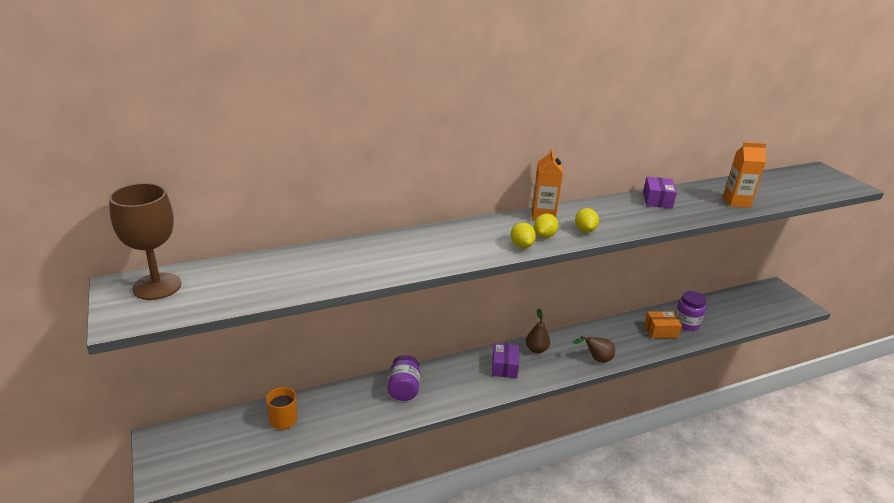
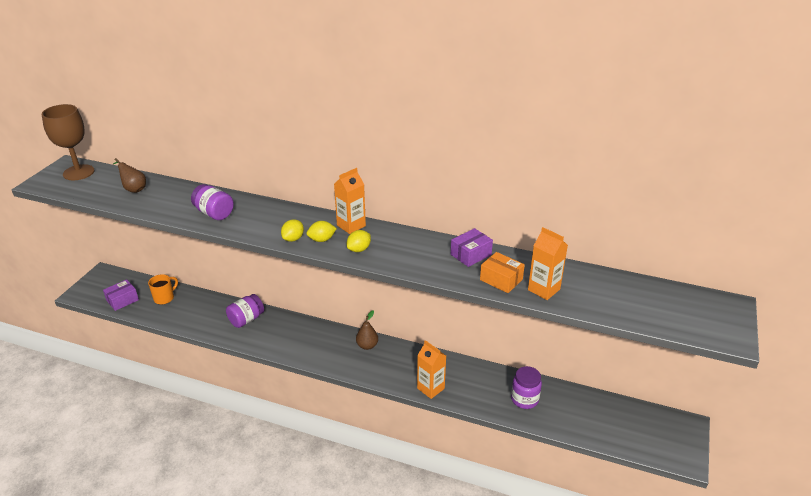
camera: 45 degrees right, 5 degrees up
(409, 257) = (214, 213): none -> purple jar
(504, 367) = (326, 344): purple box -> purple box (122, 300)
(596, 359) = (399, 378): brown pear -> brown pear (133, 189)
(626, 352) = (430, 388): none -> orange carton
(661, 331) = (490, 391): orange box -> orange box (501, 280)

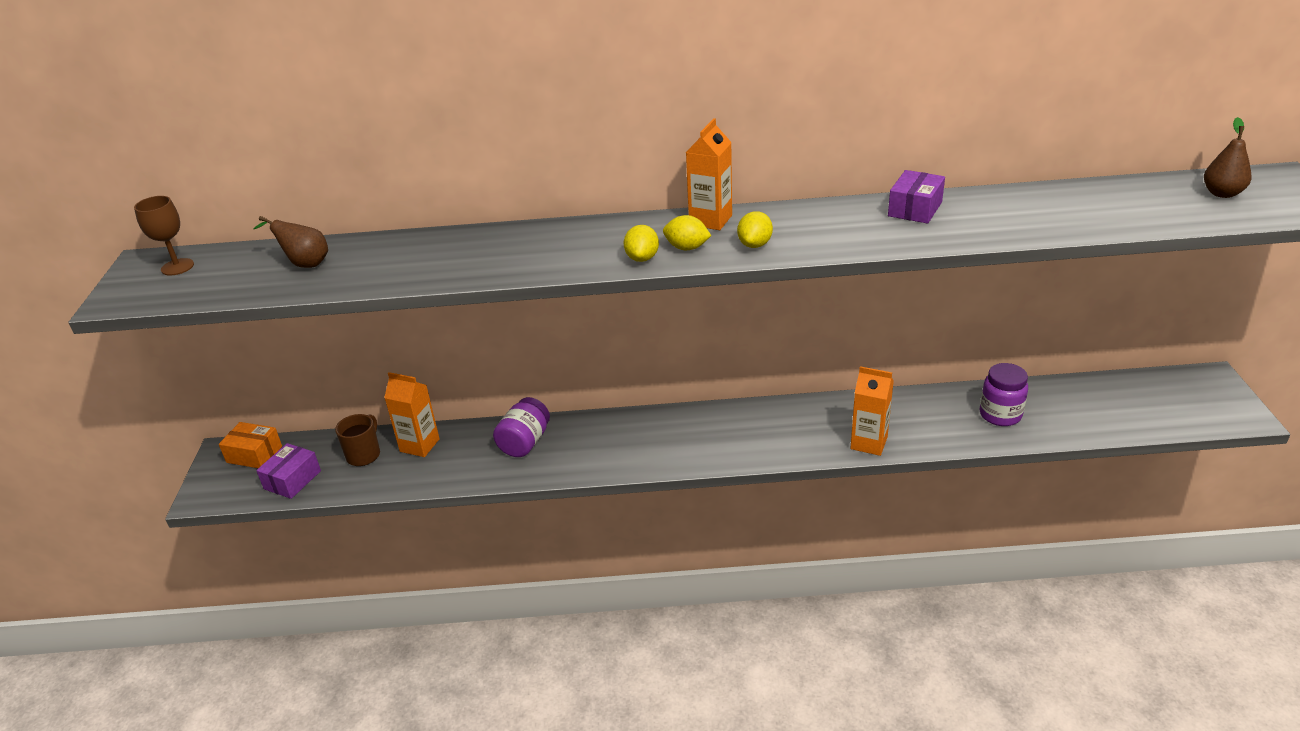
camera: 20 degrees left, 0 degrees up
(78, 172) = (177, 267): brown goblet -> brown goblet, size x0.58
(164, 298) = (364, 455): orange mug -> brown mug
(214, 213) = (480, 260): purple jar -> none
(322, 240) = (687, 248): yellow lemon -> yellow lemon turned 60 degrees clockwise
(367, 345) = (735, 419): brown pear -> brown pear (1222, 193)
(501, 280) = (987, 226): orange box -> orange box (254, 454)
(544, 289) = (1053, 221): orange carton -> orange carton (419, 445)

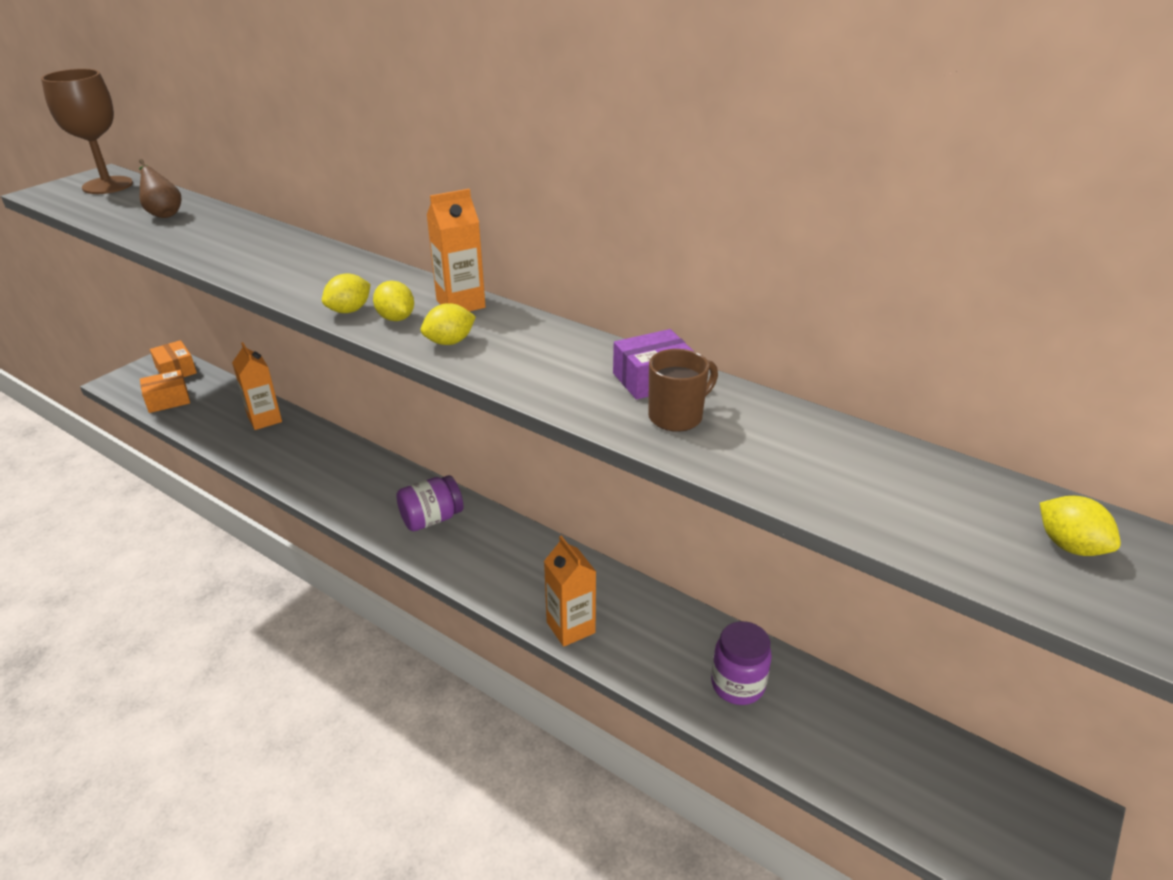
camera: 35 degrees right, 0 degrees up
(177, 267) = (107, 185): brown goblet -> brown goblet, size x1.72
(292, 480) = (168, 400): purple box -> orange box
(364, 455) = (227, 406): brown mug -> brown mug (677, 416)
(524, 442) = (325, 457): purple jar -> purple jar (431, 519)
(1222, 193) = (1069, 546): brown pear -> yellow lemon

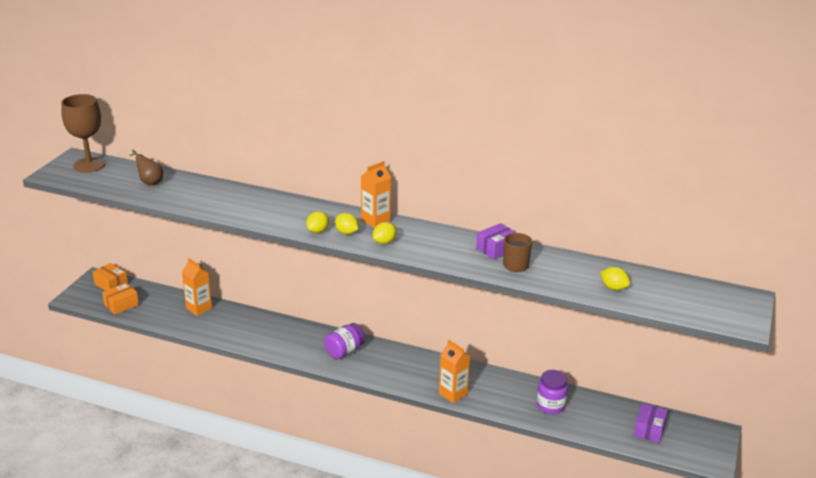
camera: 15 degrees left, 5 degrees down
(921, 778) = (649, 429): none -> purple box
(1069, 546) = (694, 296): yellow lemon -> yellow lemon (613, 288)

